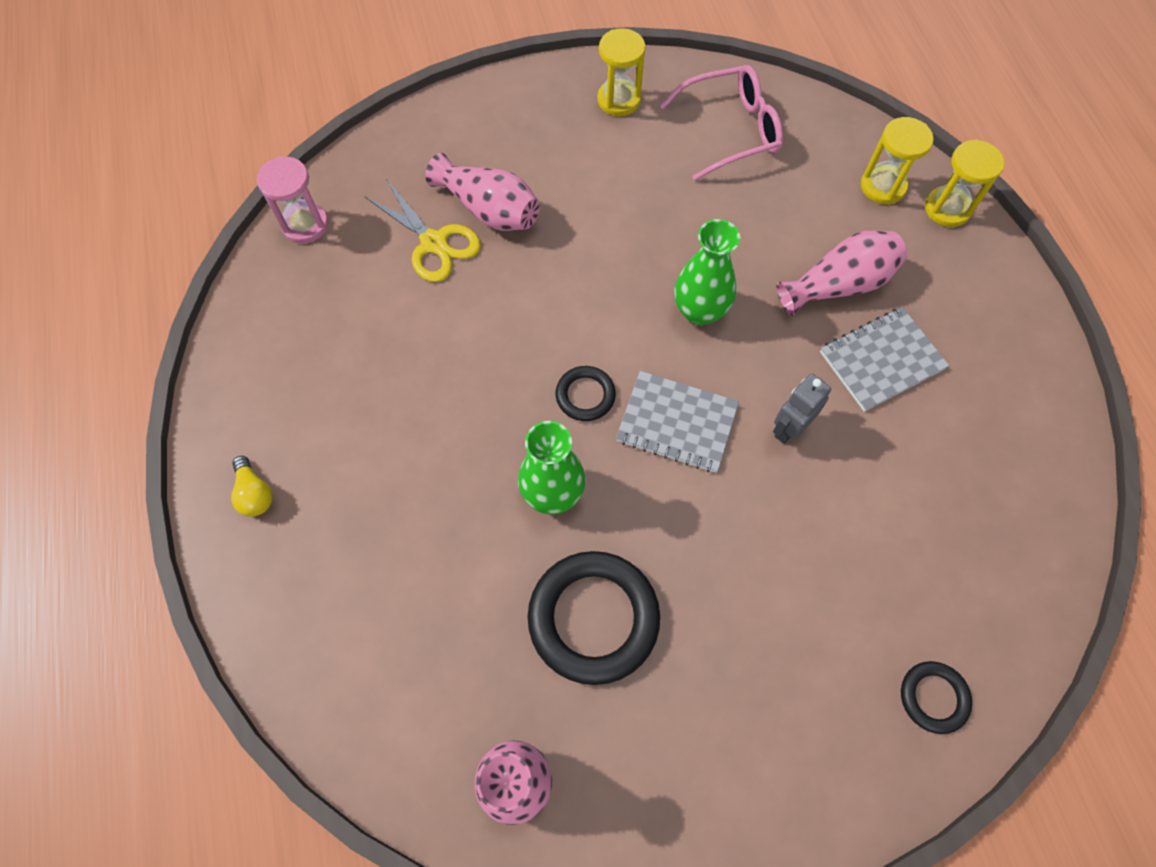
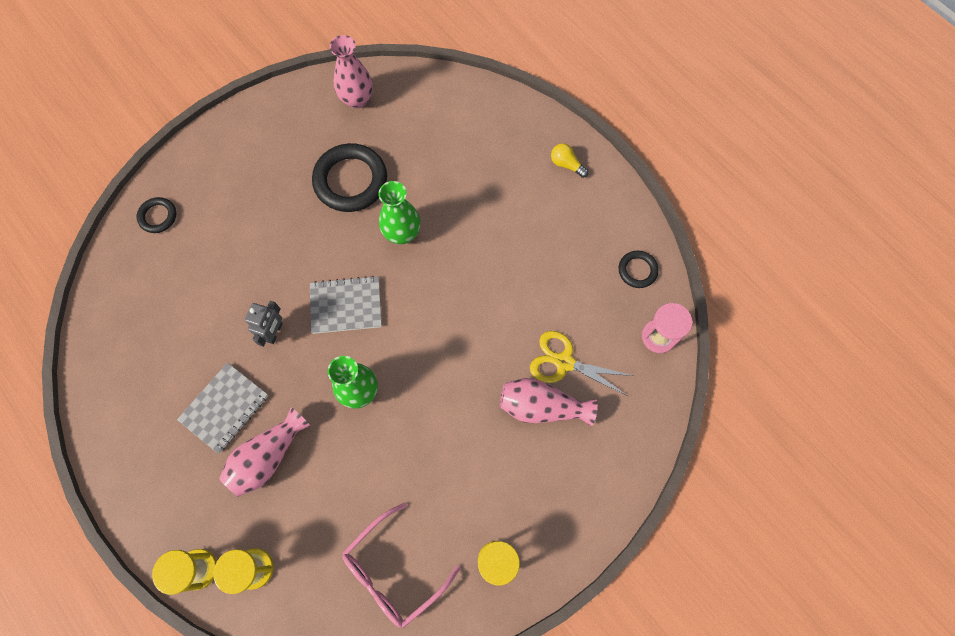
camera: 155 degrees right, 5 degrees up
(585, 395) = (410, 299): black ring -> black ring (637, 270)

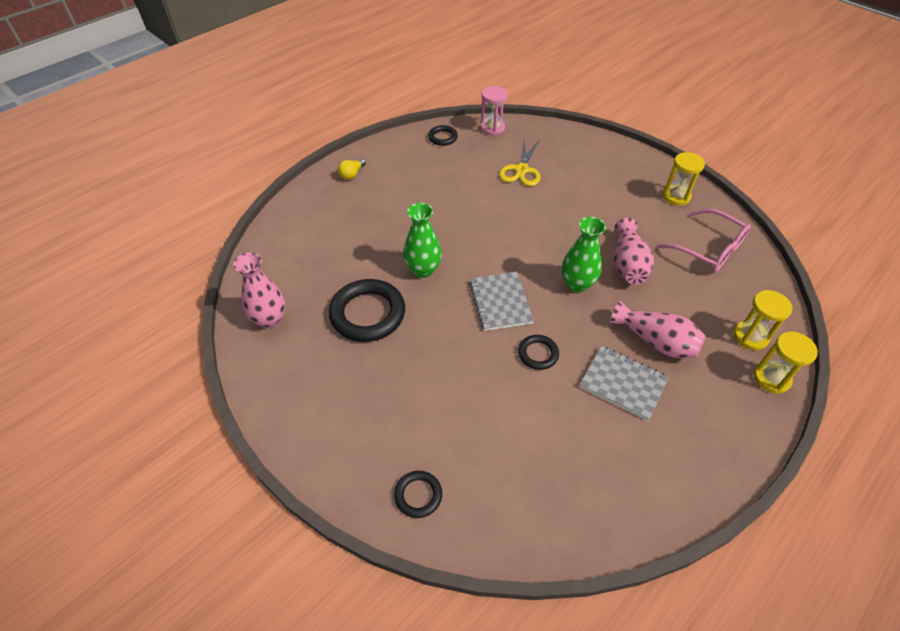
camera: 95 degrees left, 20 degrees down
(274, 332) = (538, 354): grey robot -> black ring
(541, 406) = (558, 180): pink vase -> pink vase (627, 264)

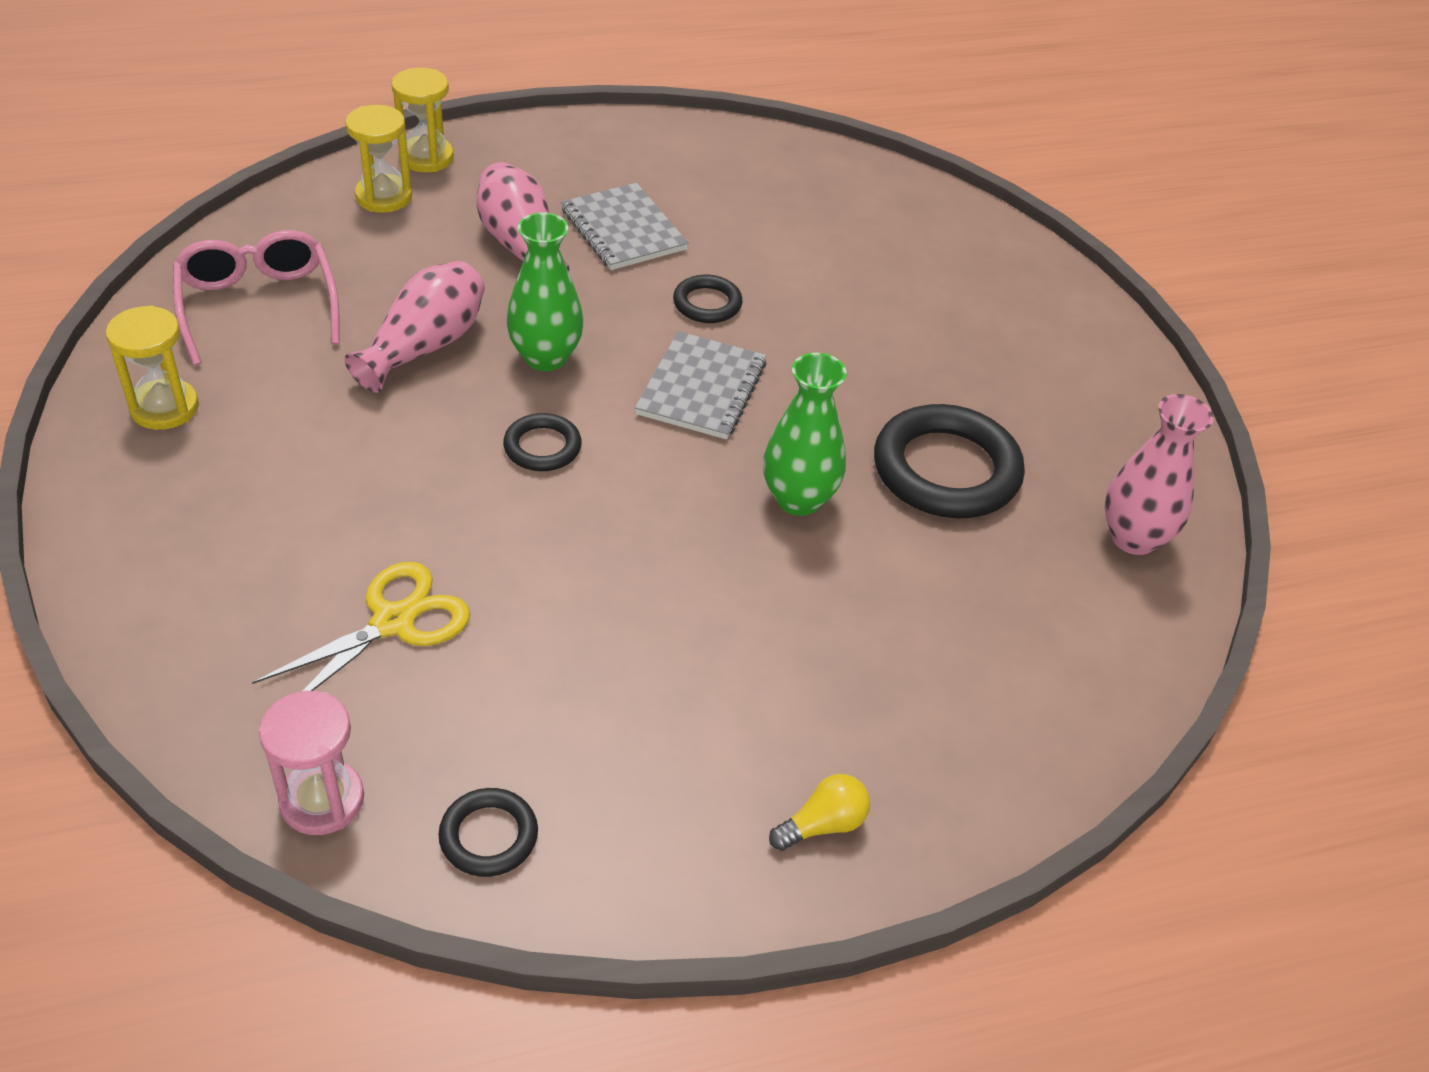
camera: 155 degrees left, 5 degrees down
(418, 495) = (980, 248): black ring -> black ring (542, 447)

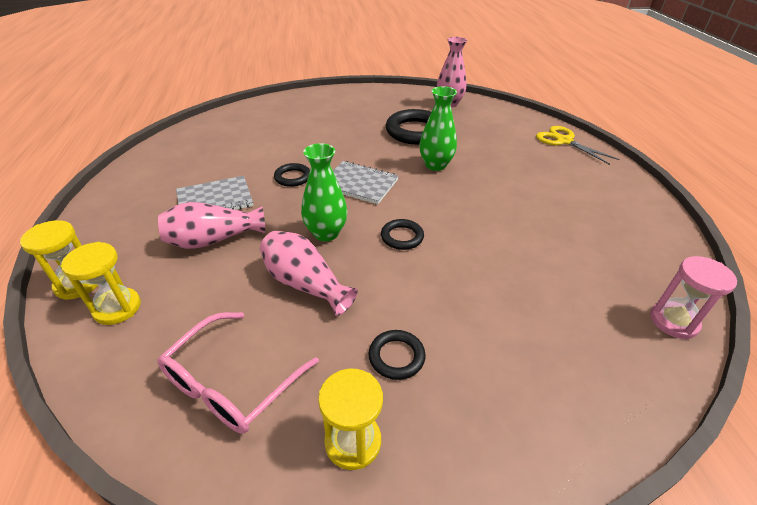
camera: 80 degrees left, 5 degrees down
(258, 306) = (232, 383): pink glasses -> pink glasses turned 45 degrees counterclockwise
(393, 621) = (543, 295): yellow scissors -> yellow scissors (563, 141)
(488, 836) = (660, 261): black ring -> black ring (396, 357)
(822, 825) = (606, 176): yellow light bulb -> none

